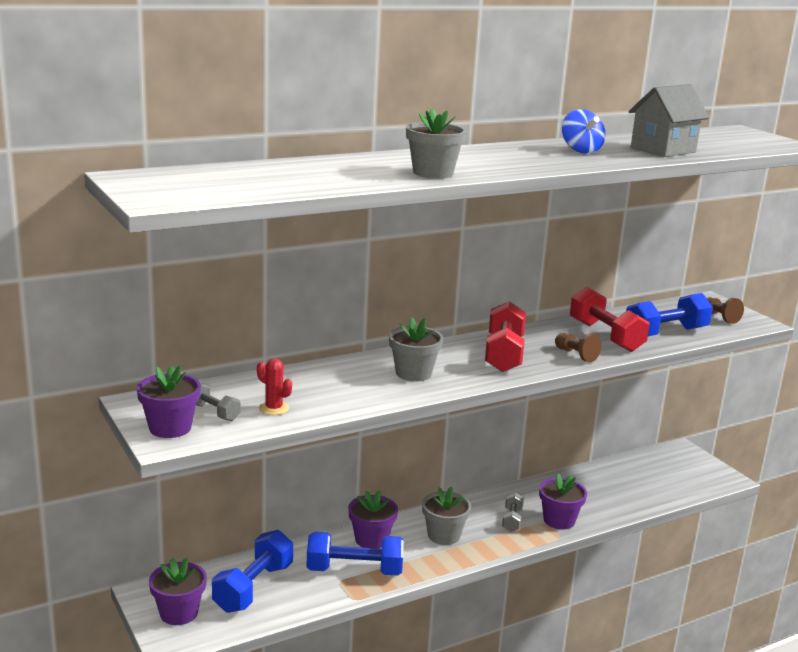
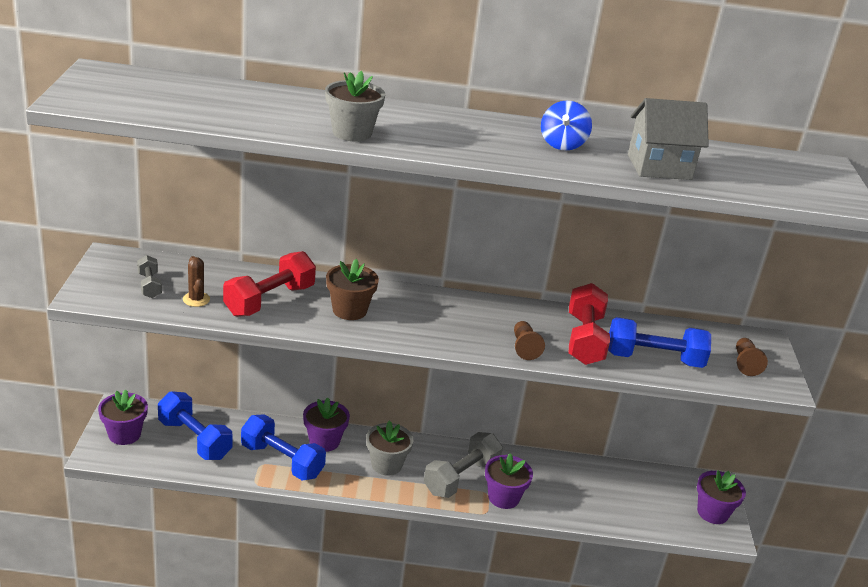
camera: 30 degrees right, 10 degrees up
(170, 428) = (103, 287): purple flower pot -> purple flower pot (712, 512)
(253, 588) = (194, 439): blue dumbbell -> blue dumbbell turned 75 degrees clockwise
(274, 408) = (196, 299): red cactus -> brown cactus
(413, 373) = (349, 310): grey flower pot -> brown flower pot
(504, 354) = (456, 322): red dumbbell -> red dumbbell (269, 300)
(512, 520) = (461, 478): grey dumbbell -> grey dumbbell, size x1.88

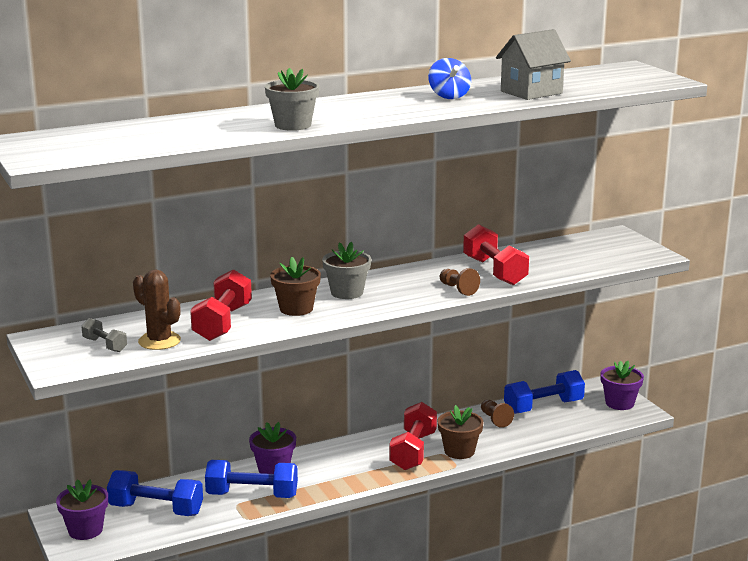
camera: 25 degrees left, 10 degrees down
(196, 299) = (159, 341): brown cactus -> brown cactus, size x1.56
(386, 464) = (343, 465): grey flower pot -> grey flower pot (347, 292)
(461, 478) = (413, 451): grey dumbbell -> red dumbbell
(503, 497) = (459, 451): purple flower pot -> brown flower pot
(654, 359) = (556, 267): blue dumbbell -> blue dumbbell (543, 407)
(745, 364) = (619, 250): brown pawn -> brown pawn (495, 419)

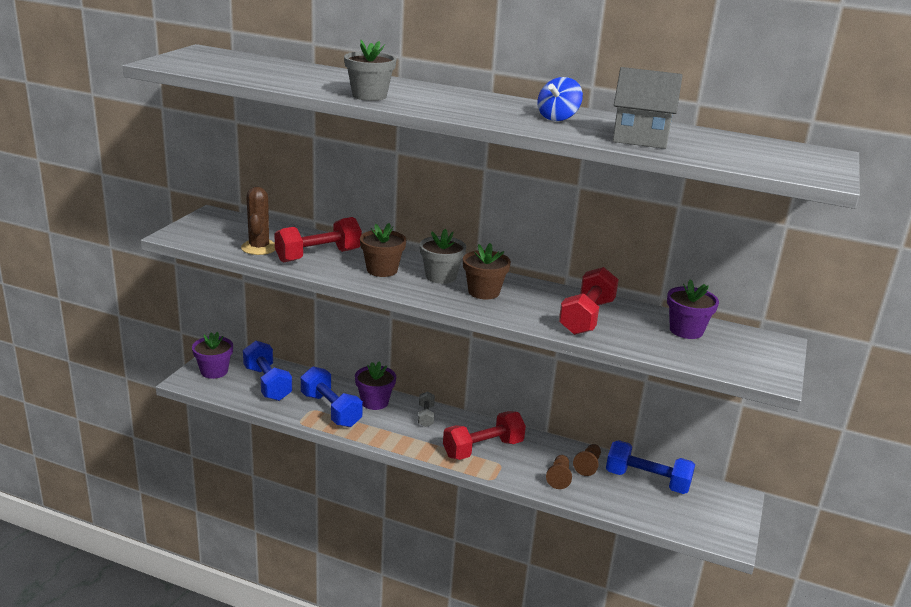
camera: 45 degrees right, 5 degrees up
(105, 345) = (228, 235): grey dumbbell -> grey dumbbell (426, 416)
(458, 289) = (523, 315): brown pawn -> brown pawn (559, 478)
(459, 451) = (515, 470): brown flower pot -> brown flower pot (483, 292)
(619, 403) = (722, 520): purple flower pot -> purple flower pot (686, 330)

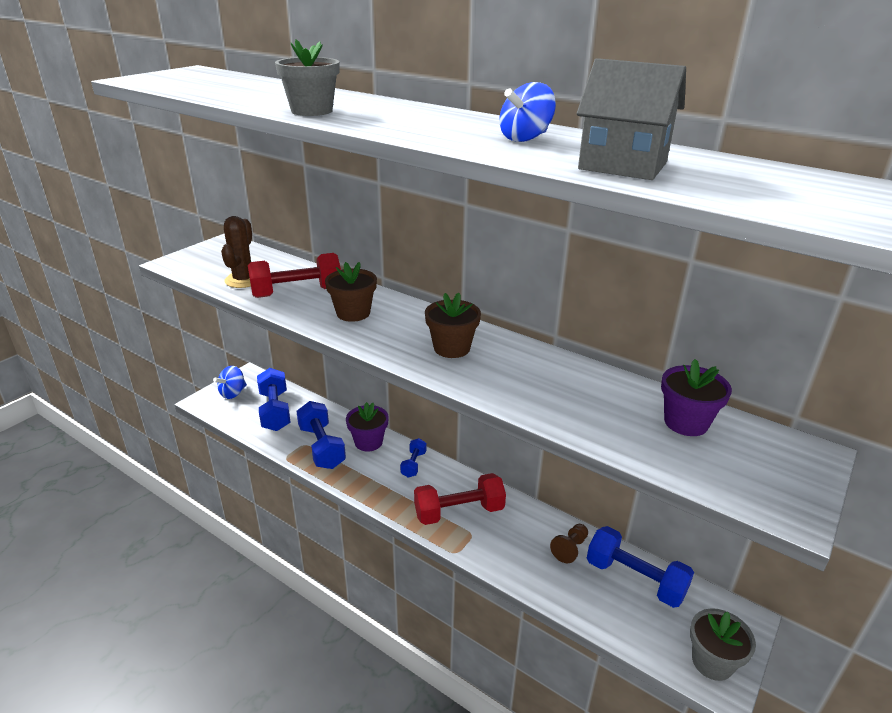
camera: 15 degrees right, 5 degrees up
(214, 371) = (233, 393): purple flower pot -> blue spinning top
(426, 416) = (413, 464): grey dumbbell -> blue dumbbell
(441, 276) = (413, 325): grey flower pot -> grey flower pot (712, 662)
(559, 478) = (531, 561): brown pawn -> none
(586, 317) = (561, 392): red dumbbell -> none

